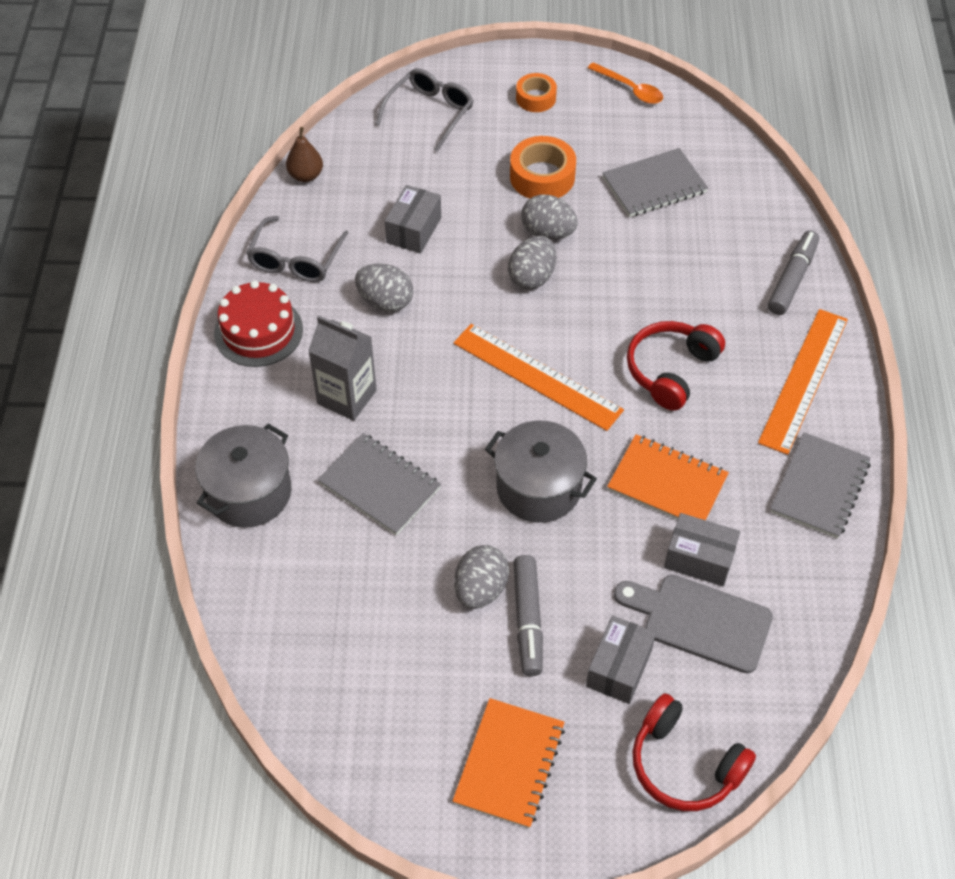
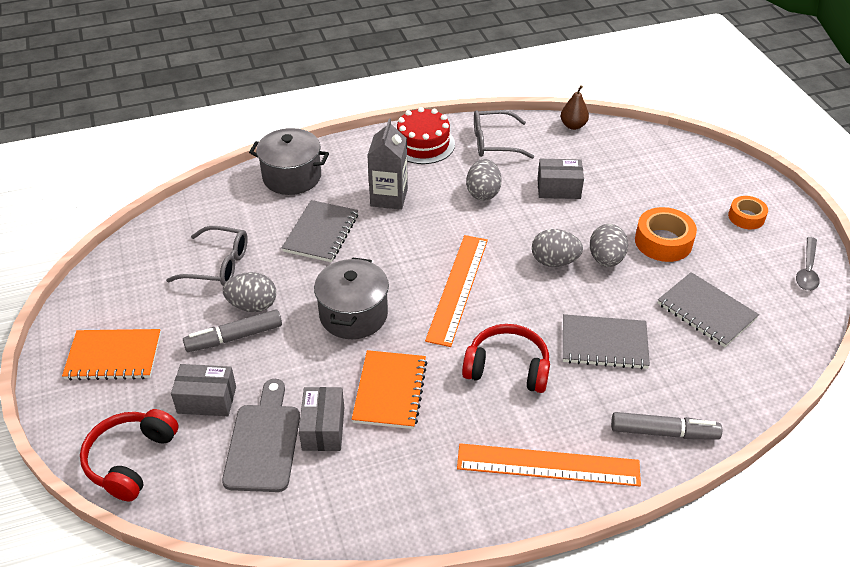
camera: 70 degrees right, 10 degrees down
(430, 113) = (681, 166): grey glasses -> grey glasses (218, 265)
(630, 89) = (807, 270): orange spoon -> grey spoon
(819, 487) = (431, 501): grey notebook -> grey notebook (604, 344)

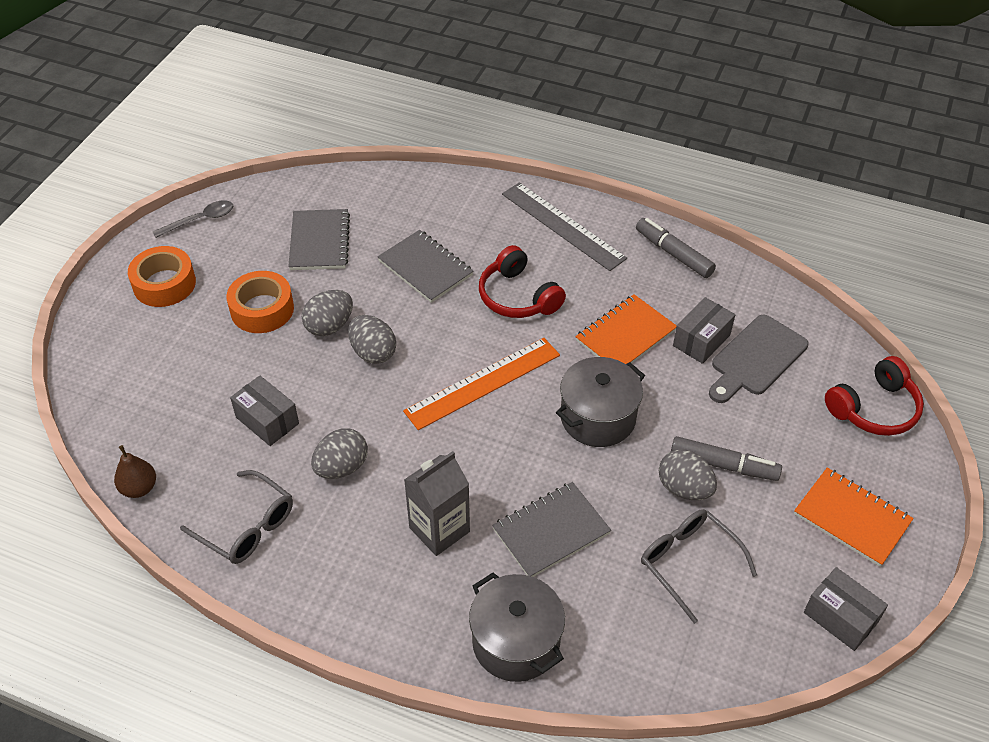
camera: 140 degrees left, 5 degrees up
(207, 400) = (783, 420): grey box -> grey box (840, 617)
(423, 144) = (321, 583): red cake -> none
(548, 465) = (563, 226): orange ruler -> grey ruler
(663, 432) = (464, 198): grey marker -> grey marker (673, 254)
(746, 217) = (164, 284): orange tape -> orange tape, size x1.55

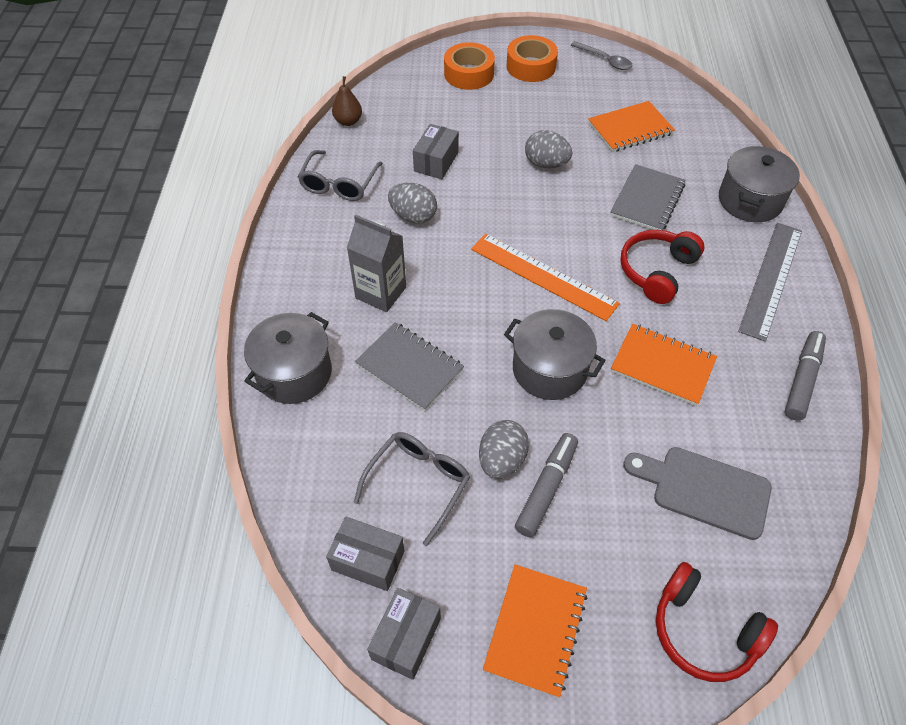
camera: 70 degrees right, 5 degrees up
(262, 309) = (539, 122): orange tape -> orange tape (469, 74)
(319, 242) = (630, 129): grey notebook -> orange notebook
(373, 352) = (534, 197): grey egg -> none
(465, 199) = (750, 200): none -> grey pot
(701, 340) = (697, 433): grey box -> grey box (368, 560)
(723, 465) = (546, 488): grey marker -> grey marker turned 150 degrees counterclockwise

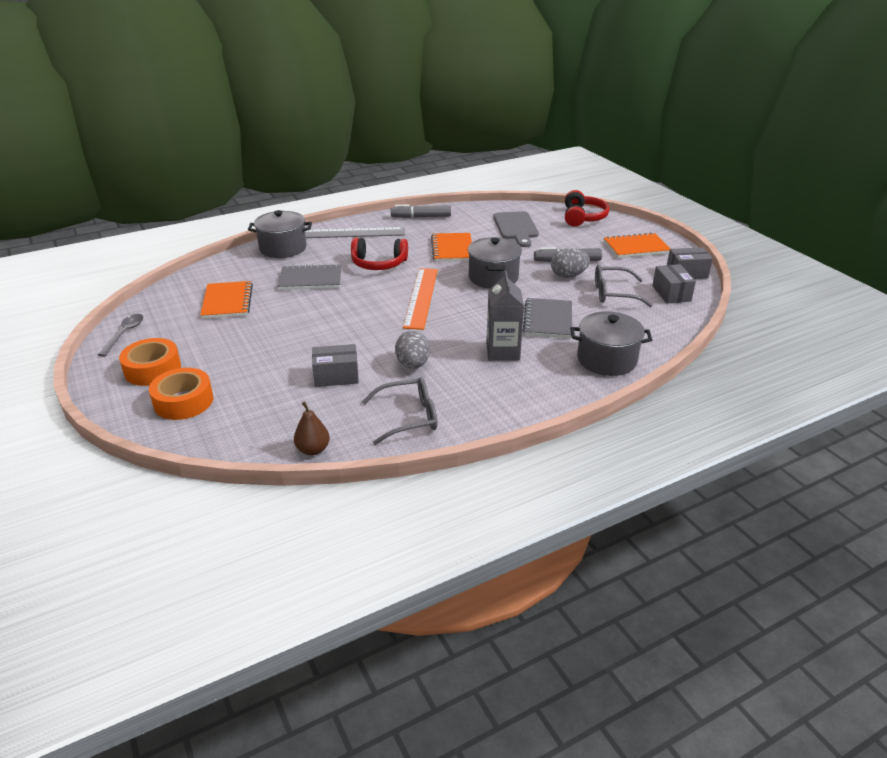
camera: 120 degrees left, 20 degrees down
(546, 164) = (299, 325): grey egg -> none
(630, 129) = (227, 302): orange notebook -> orange notebook turned 45 degrees clockwise

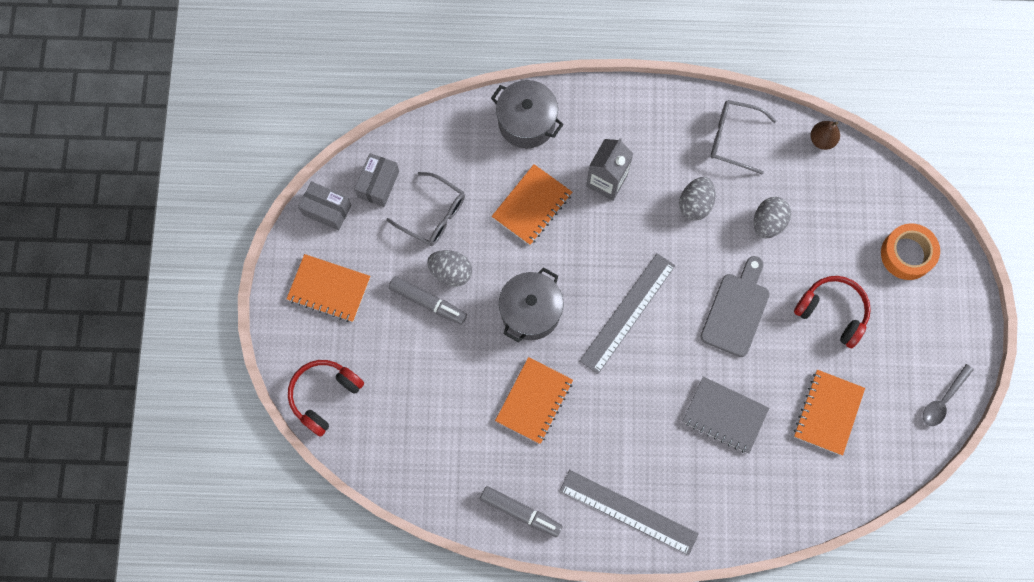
camera: 150 degrees left, 40 degrees up
(152, 369) = (925, 319): orange tape -> none
(283, 248) = (728, 514): grey pot -> none
(336, 376) = (768, 223): grey box -> grey egg
(378, 264) = (635, 411): red headphones -> red headphones (832, 312)
(421, 297) = (627, 313): orange ruler -> grey ruler
(516, 227) = (424, 414): grey cutting board -> grey cutting board (736, 310)
(548, 320) = (532, 206): grey notebook -> orange notebook

